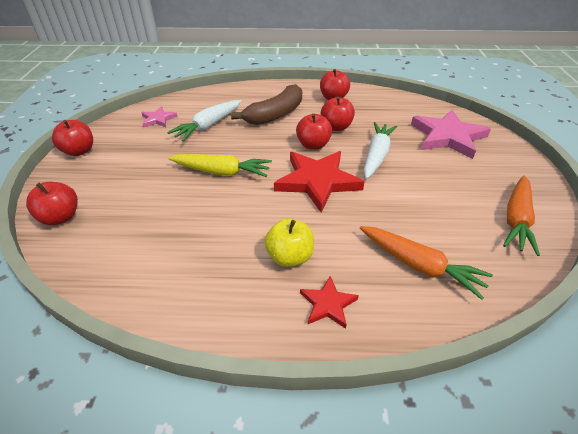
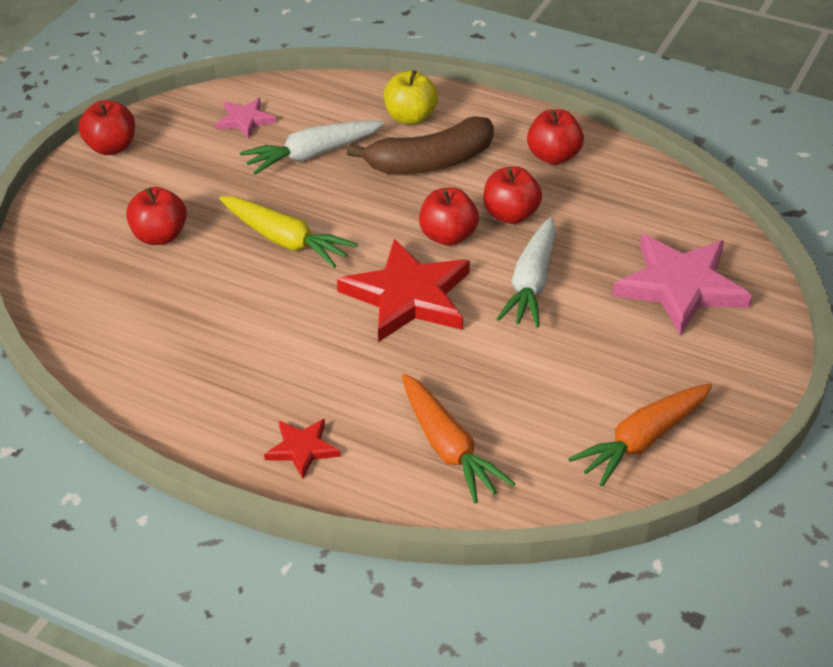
camera: 25 degrees right, 0 degrees up
(60, 217) = (54, 243): red apple -> red apple (159, 236)
(289, 257) = (296, 383): yellow apple -> yellow apple (410, 117)
(376, 155) = (531, 283): white carrot -> white carrot turned 150 degrees clockwise

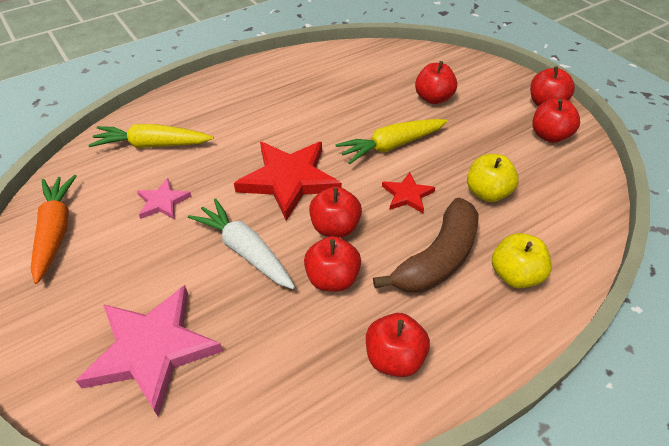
camera: 120 degrees right, 5 degrees up
(178, 134) = (549, 136): none -> red apple
(245, 120) = (554, 173): pink star -> pink star (163, 202)
(302, 449) = (211, 96): red star -> red star (407, 195)
(312, 155) = (487, 193): white carrot -> yellow apple
(430, 162) = (437, 259): brown banana -> brown banana turned 150 degrees counterclockwise
(448, 448) = (152, 145): orange carrot -> yellow carrot

